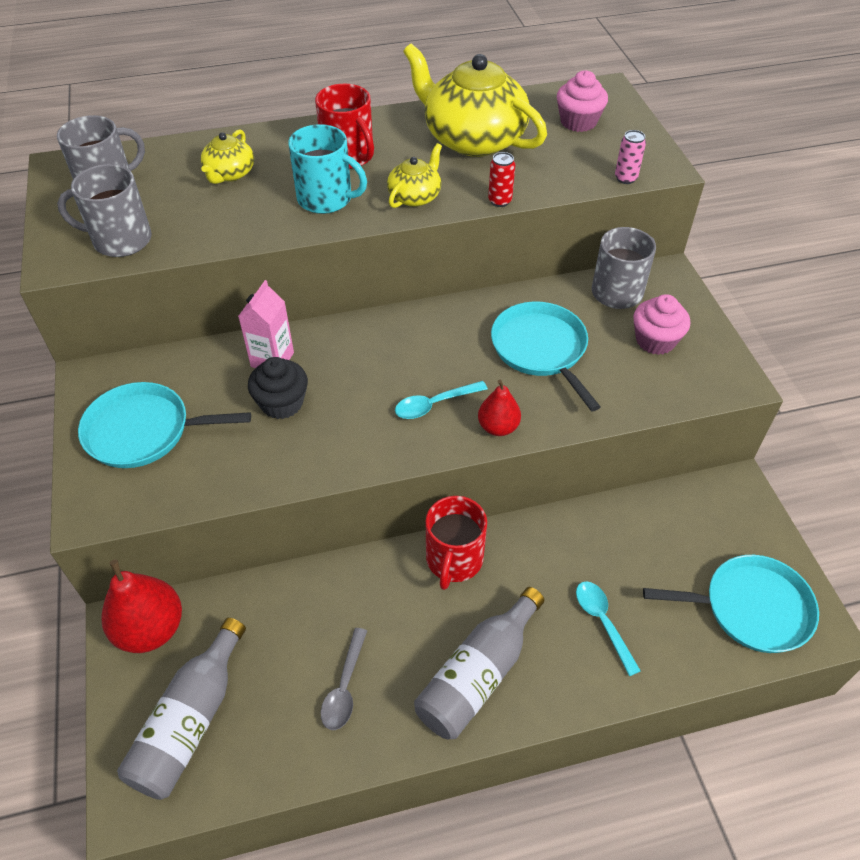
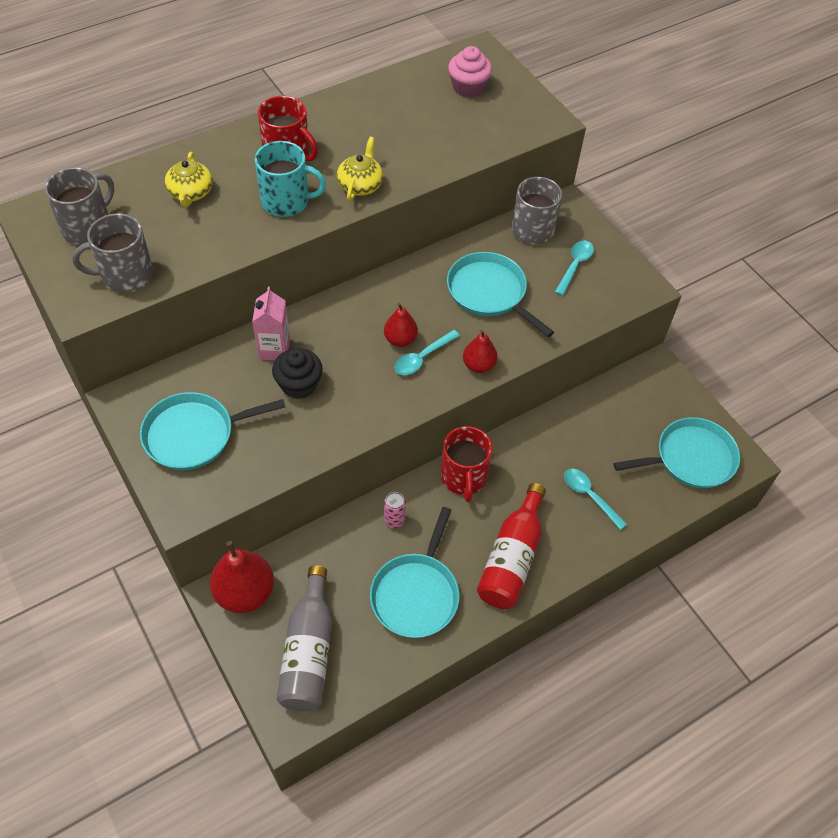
camera: 20 degrees left, 5 degrees up
(344, 687) = (416, 594): grey spoon -> turquoise pan
(417, 379) = (400, 339): none -> red pear
(472, 139) = (386, 120): yellow teapot -> none
(478, 674) = (512, 558): grey bottle -> red bottle
(500, 201) = (431, 176): red can -> none
(625, 178) = (524, 136): pink can -> pink can (394, 520)
(655, 340) = (574, 266): pink cupcake -> turquoise spoon

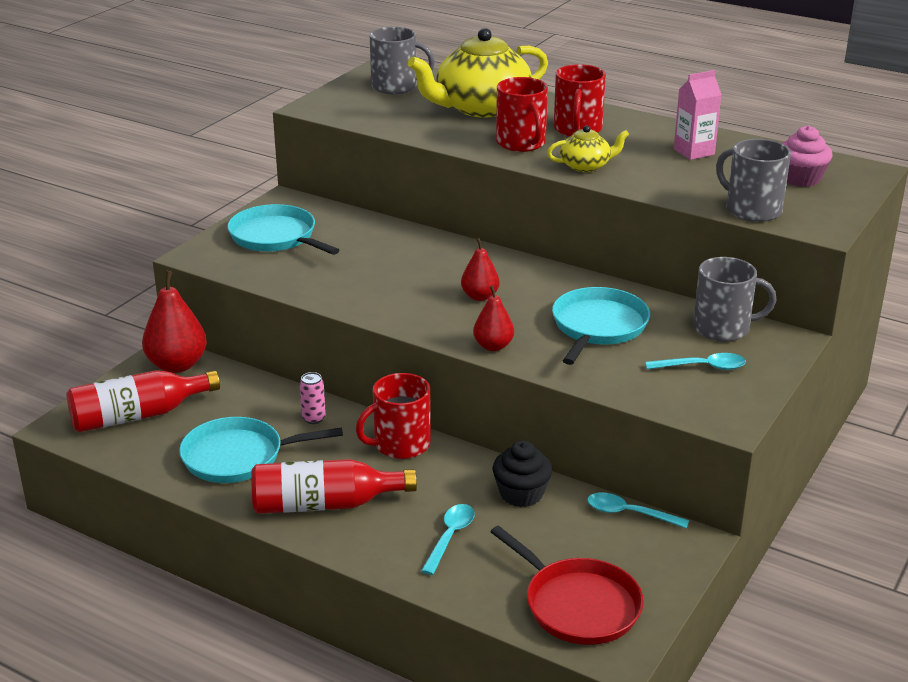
camera: 65 degrees right, 25 degrees down
(126, 275) = (362, 112): grey mug -> grey mug (752, 210)
(191, 193) = (480, 108): yellow teapot -> yellow teapot, size x2.05
(274, 349) = (402, 242): pink carton -> pink carton (694, 152)
(286, 201) = (521, 143): turquoise mug -> red mug
(299, 384) = (373, 264): black cupcake -> black cupcake (521, 494)
(308, 651) = (138, 416): grey bottle -> red bottle
(422, 358) = (469, 314): turquoise spoon -> turquoise spoon (629, 513)
(690, 458) = (577, 605): turquoise pan -> red pan

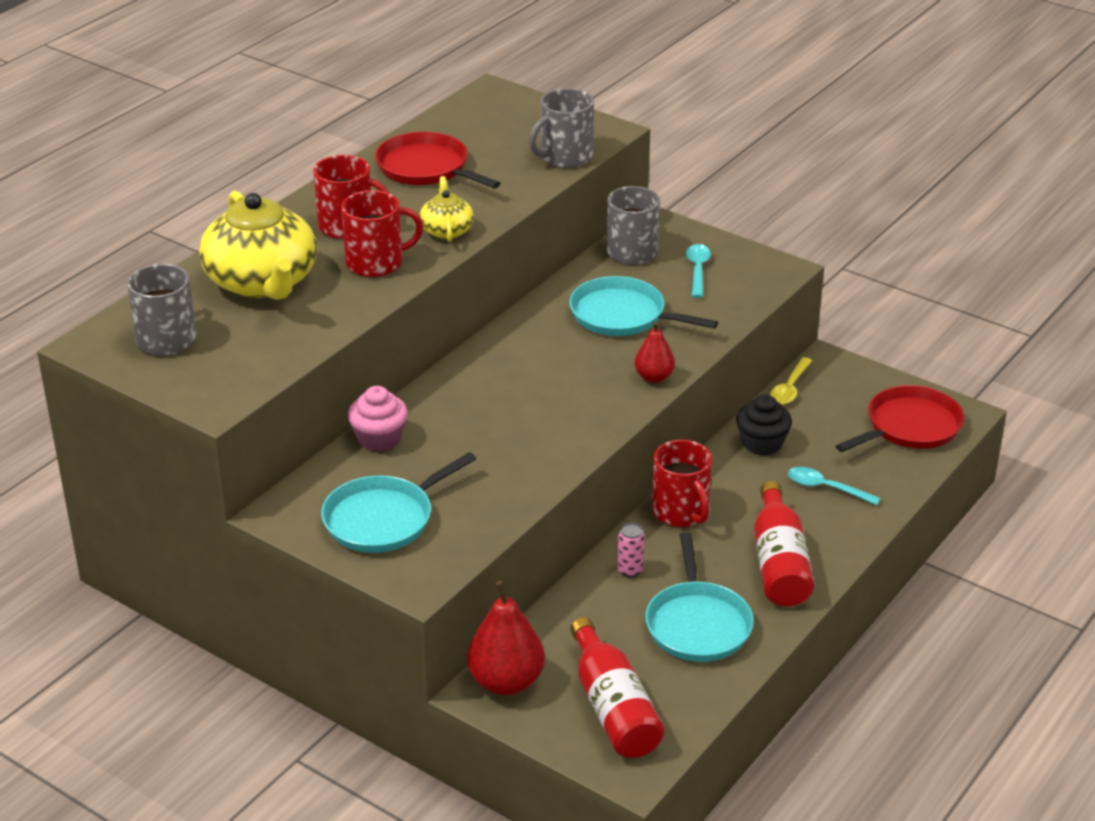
camera: 85 degrees left, 5 degrees up
(480, 296) = (554, 379): red pear -> none
(629, 513) = (790, 388): turquoise spoon -> yellow spoon
(694, 152) = (426, 168): pink carton -> red pan
(801, 178) = (502, 124): pink cupcake -> pink cupcake (379, 439)

